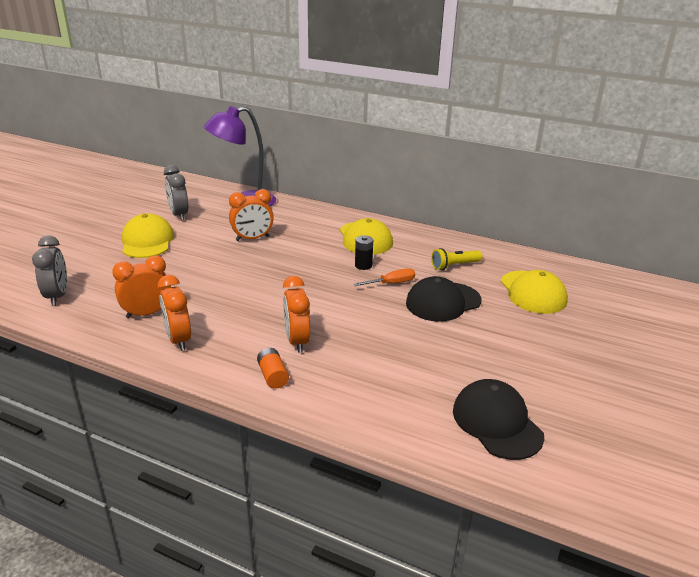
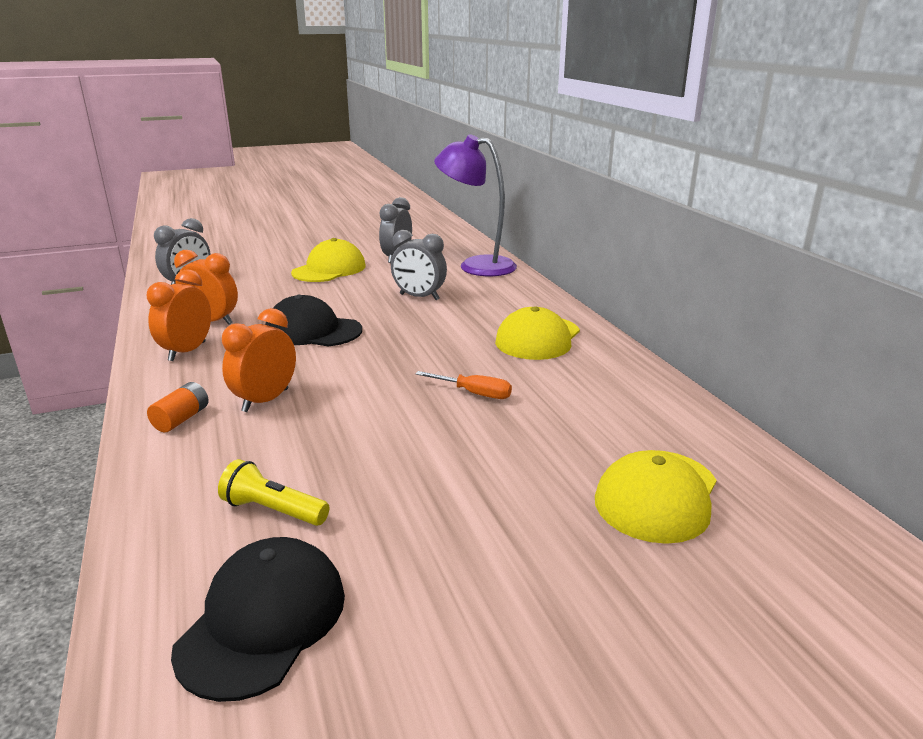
camera: 45 degrees right, 5 degrees down
(252, 238) = (419, 297): orange clock -> grey clock
(363, 265) = (479, 362): black battery -> none
(443, 302) = (496, 442): black cap -> black cap (313, 331)
(454, 266) = (596, 410): yellow flashlight -> yellow flashlight (273, 510)

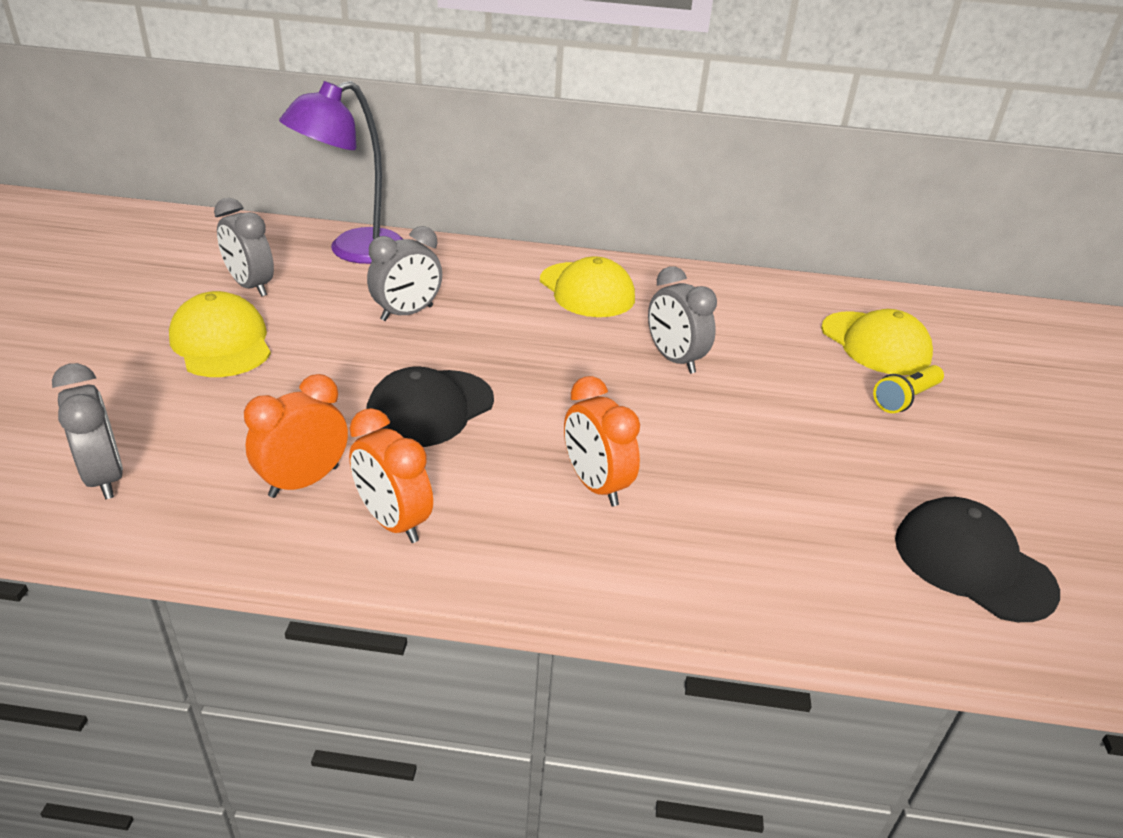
camera: 65 degrees left, 10 degrees up
(181, 419) = (597, 557): orange battery -> none
(273, 510) = (821, 527): yellow flashlight -> yellow flashlight (905, 399)
(474, 393) = (674, 360): orange screwdriver -> grey clock

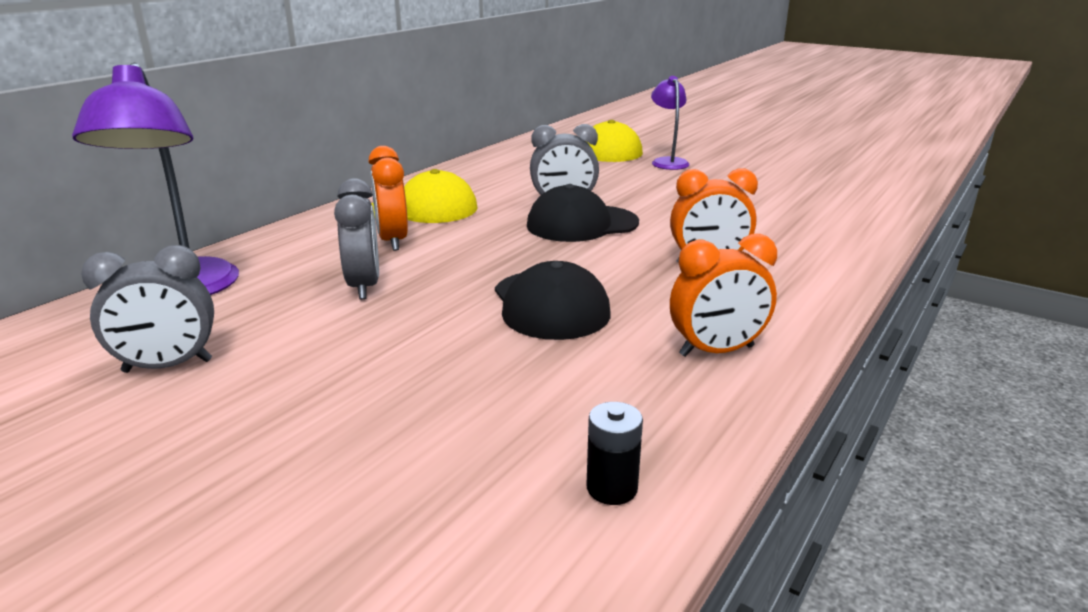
camera: 60 degrees left, 10 degrees down
(105, 477) = (529, 531): grey clock -> none
(160, 502) = (612, 488): none -> black battery
(221, 343) = (287, 405): yellow cap -> none
(304, 481) = (627, 387): orange clock -> orange clock (392, 241)
(905, 399) = (667, 162): yellow flashlight -> purple lamp
(973, 564) = (834, 189): black cap -> black cap (582, 224)

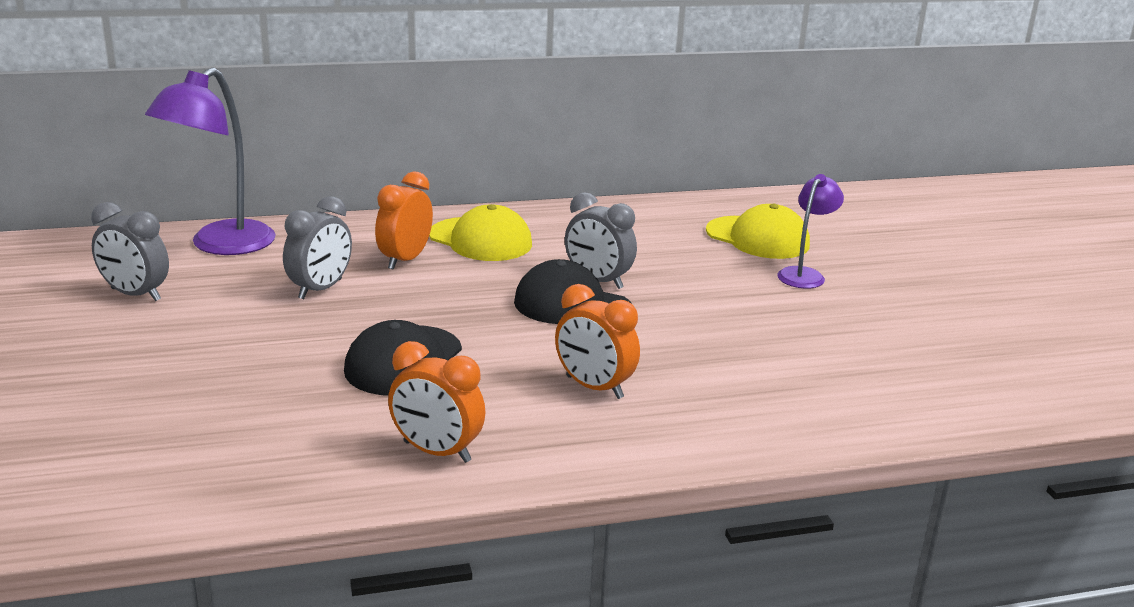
camera: 40 degrees right, 0 degrees up
(612, 488) = (200, 487): black battery -> none

